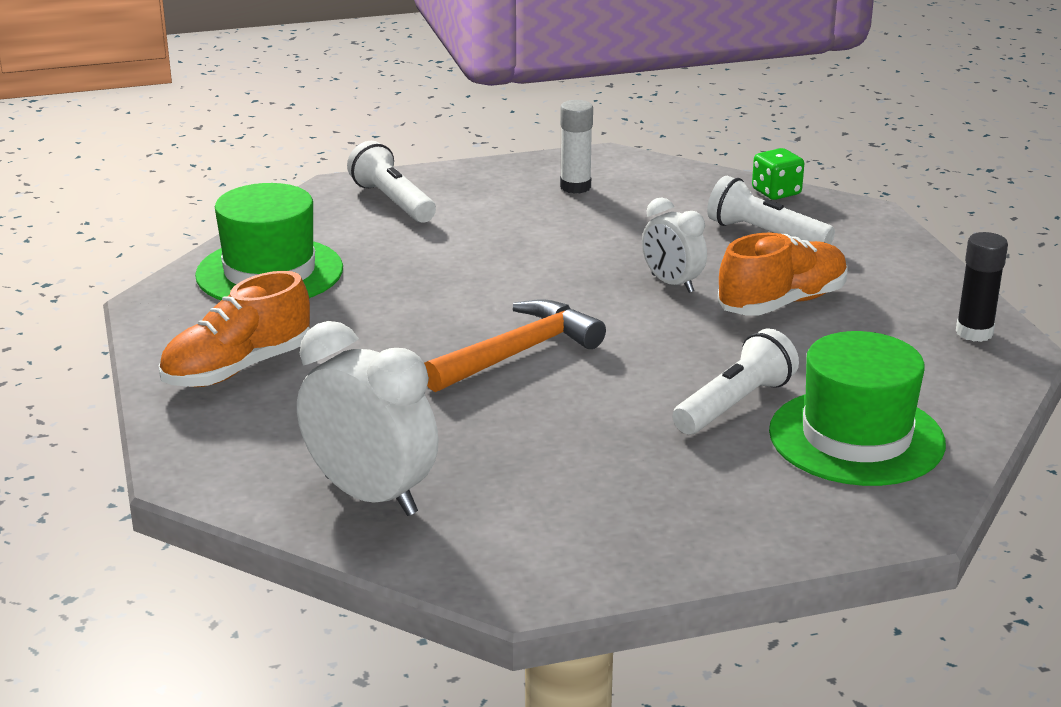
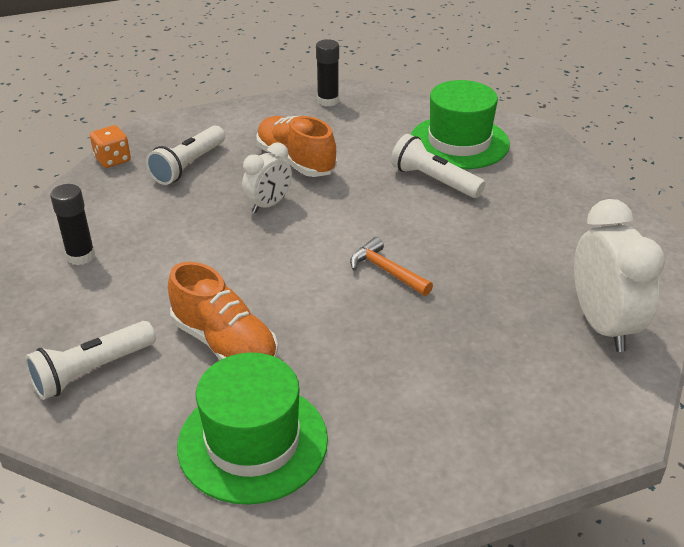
camera: 95 degrees left, 10 degrees up
(238, 369) = (447, 431): orange shoe -> orange shoe (224, 343)
(370, 496) = (602, 325): white clock -> white clock turned 135 degrees clockwise
(518, 353) = (386, 271): orange hammer -> orange hammer, size x0.63
(575, 187) = (81, 256): white glue stick -> black glue stick
(776, 192) = (112, 160): green dice -> orange dice

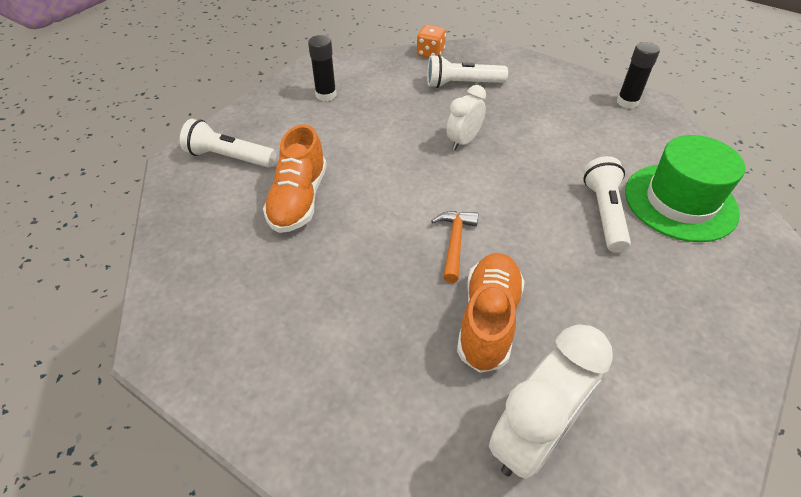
camera: 55 degrees right, 10 degrees up
(253, 442) = (215, 264): green hat -> none
(268, 204) = (463, 141): white clock -> white clock turned 120 degrees clockwise
(296, 161) = (529, 127): orange shoe -> orange shoe (488, 320)

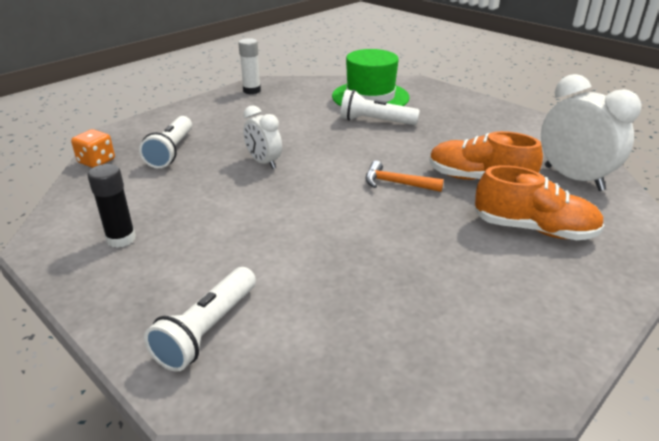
camera: 80 degrees left, 15 degrees down
(299, 199) = (315, 269): orange shoe -> orange shoe (533, 229)
(627, 102) = (252, 91): black glue stick -> white glue stick

